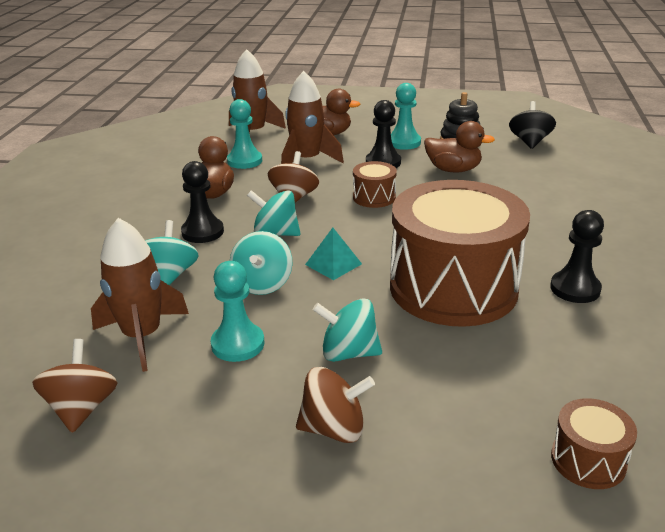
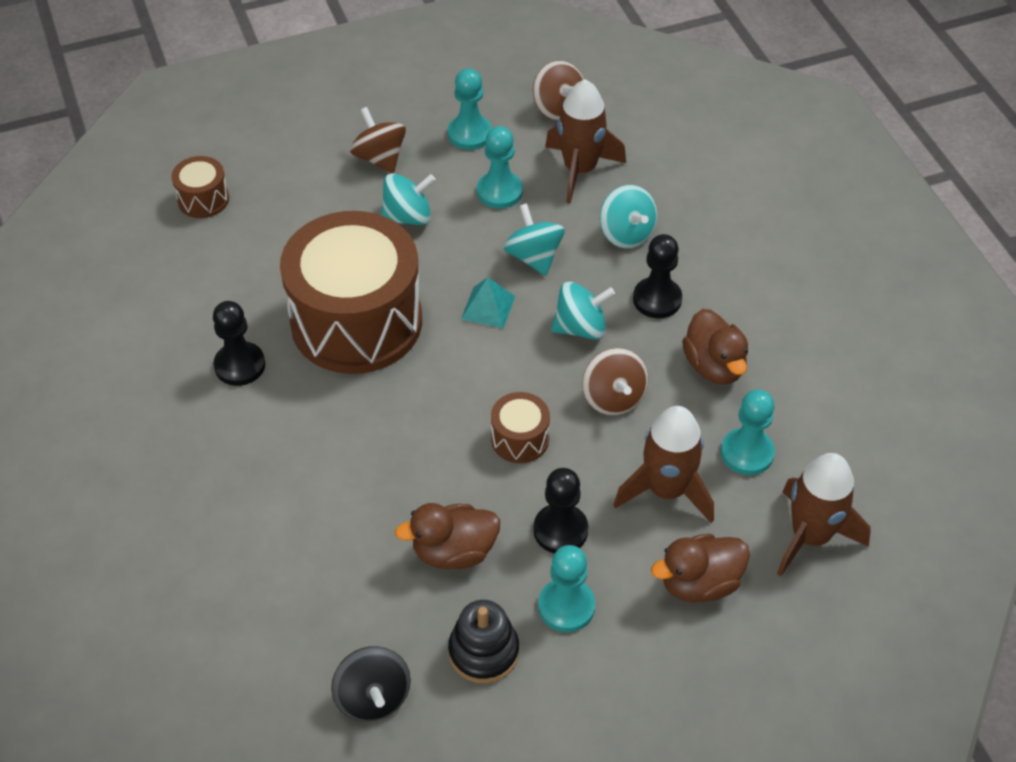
camera: 150 degrees right, 20 degrees up
(207, 417) = (470, 134): none -> turquoise pawn
(334, 428) = (380, 158): brown spinning top -> brown spinning top turned 90 degrees clockwise

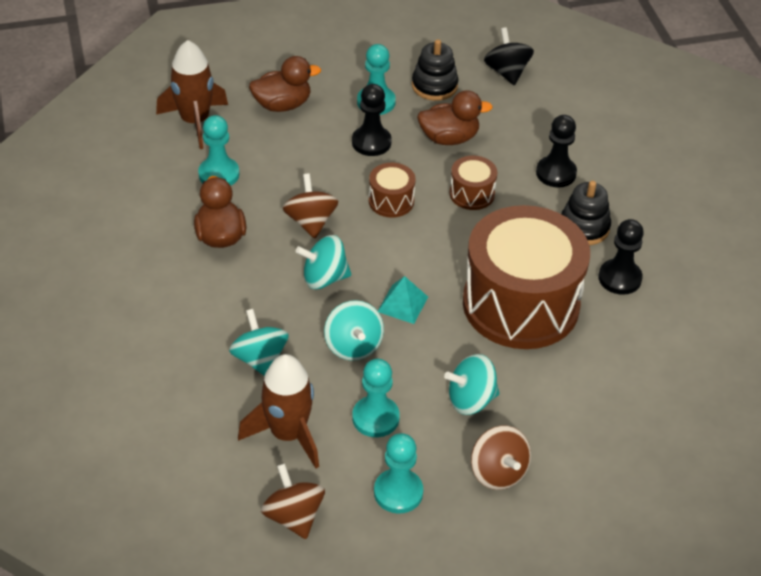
camera: 175 degrees left, 5 degrees down
(203, 199) = (680, 443): brown drum -> brown drum (472, 194)
(276, 429) = (584, 227): none -> black stacking toy
(657, 299) = (250, 295): black pawn -> black pawn (556, 173)
(666, 490) = (288, 158): brown rocket -> none

